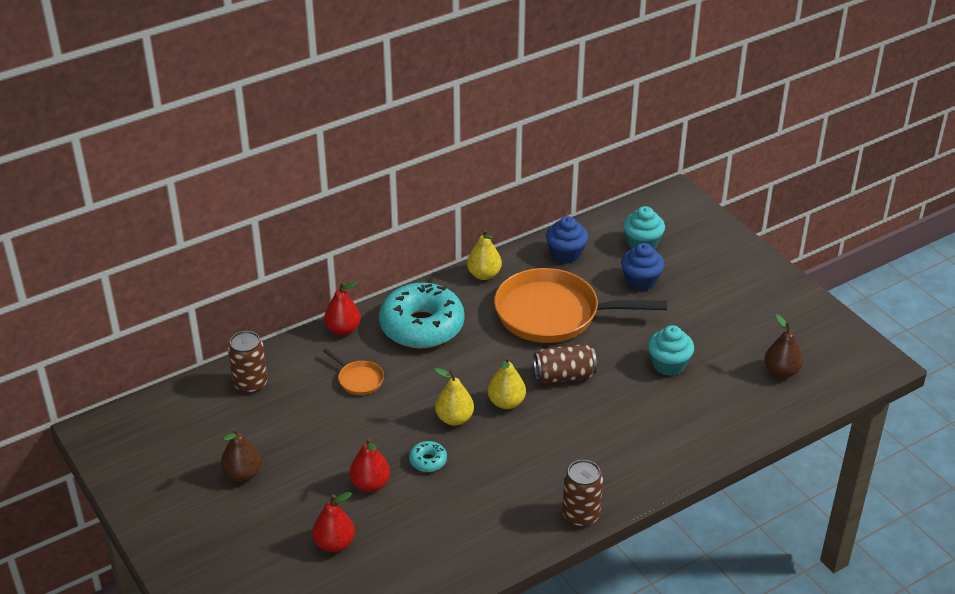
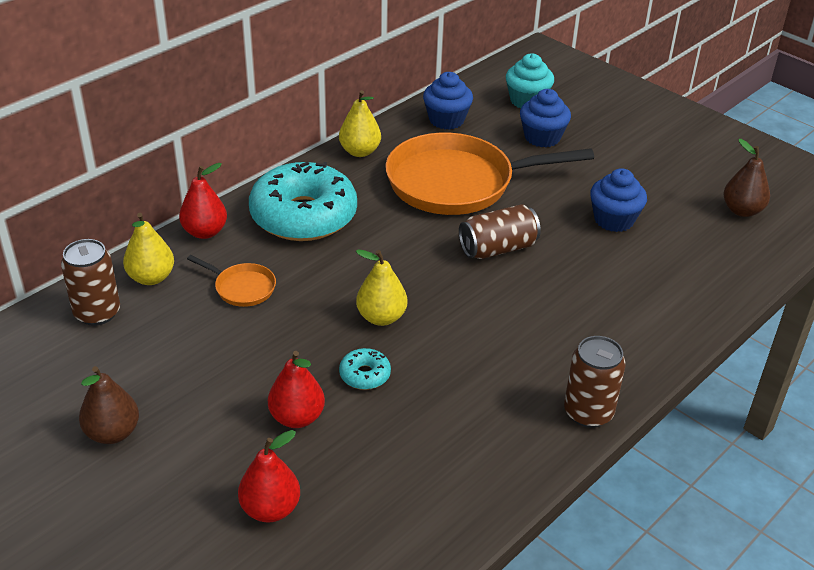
camera: 15 degrees left, 0 degrees up
(506, 402) = (439, 289): yellow pear -> yellow pear (151, 278)
(669, 364) = (614, 220): turquoise cupcake -> blue cupcake

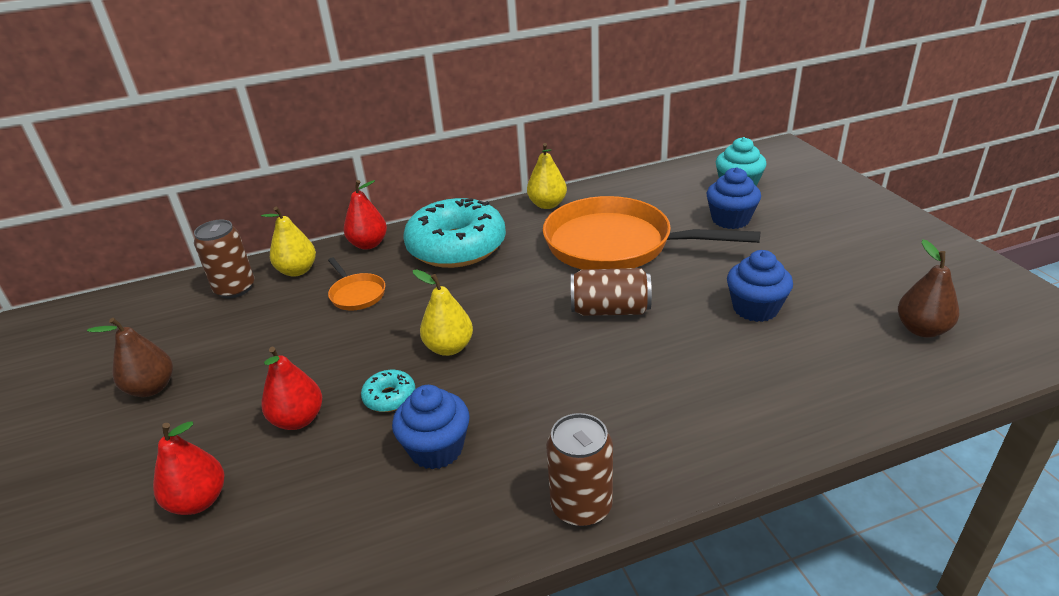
camera: 30 degrees right, 5 degrees down
(446, 120) = (646, 191): blue cupcake -> blue cupcake (436, 449)

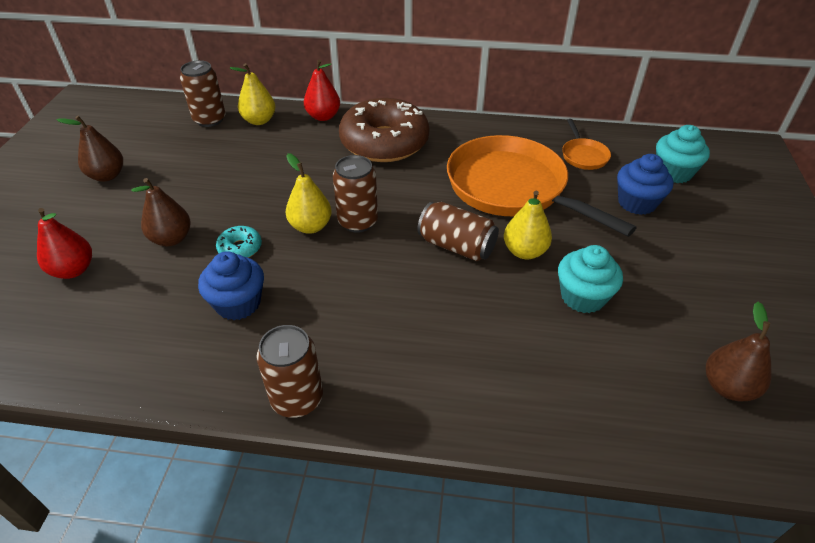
camera: 25 degrees right, 10 degrees up
(298, 419) = (172, 239): red pear -> brown pear
(356, 294) = (283, 155): orange pan -> orange pan (583, 155)
(456, 247) = (384, 142): turquoise donut -> brown donut
(495, 325) = (358, 222): none -> brown can
(547, 204) = (486, 130): yellow pear -> yellow pear (524, 251)
(755, 308) = (582, 297): blue cupcake -> turquoise cupcake

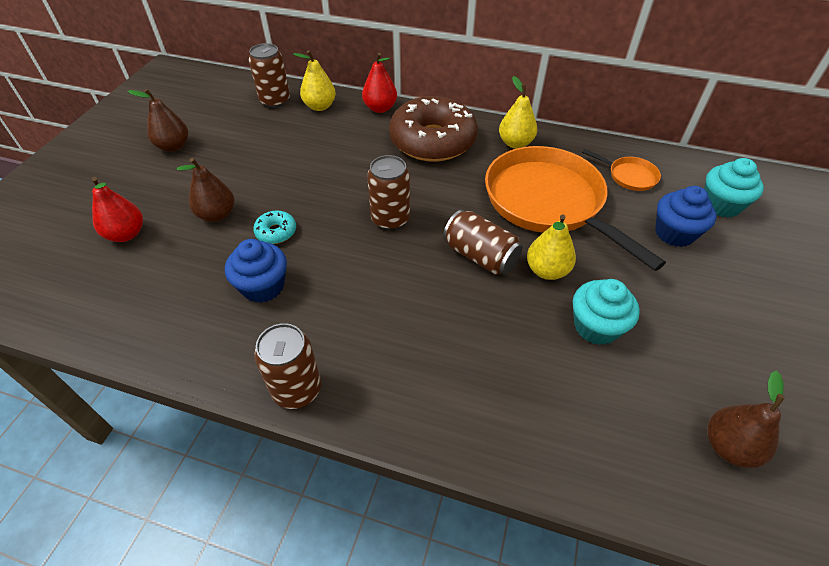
camera: 10 degrees right, 5 degrees up
(310, 226) = (345, 218): yellow pear -> yellow pear (515, 143)
(583, 155) = (629, 176): orange pan -> orange pan turned 60 degrees counterclockwise

